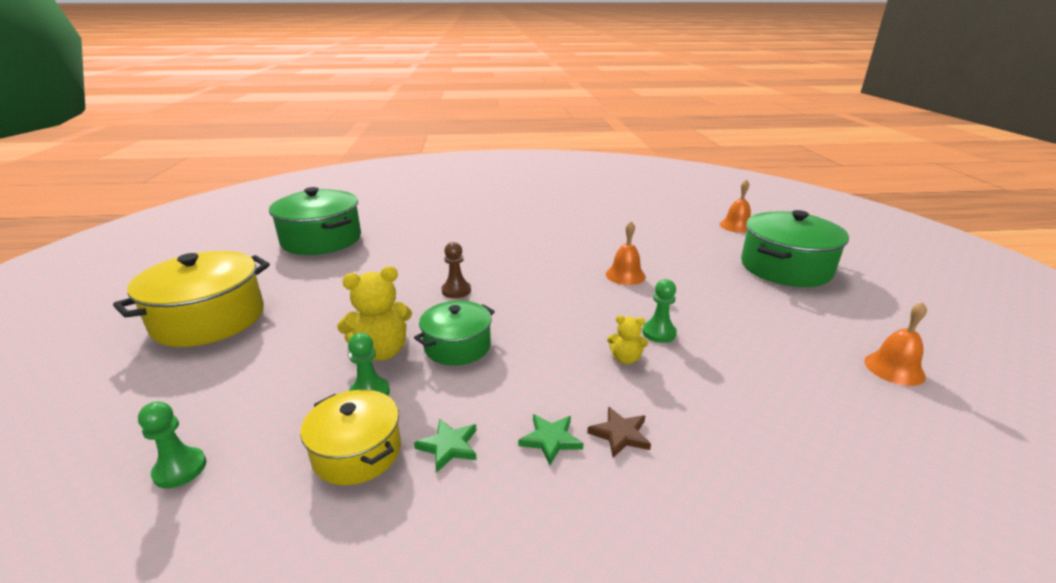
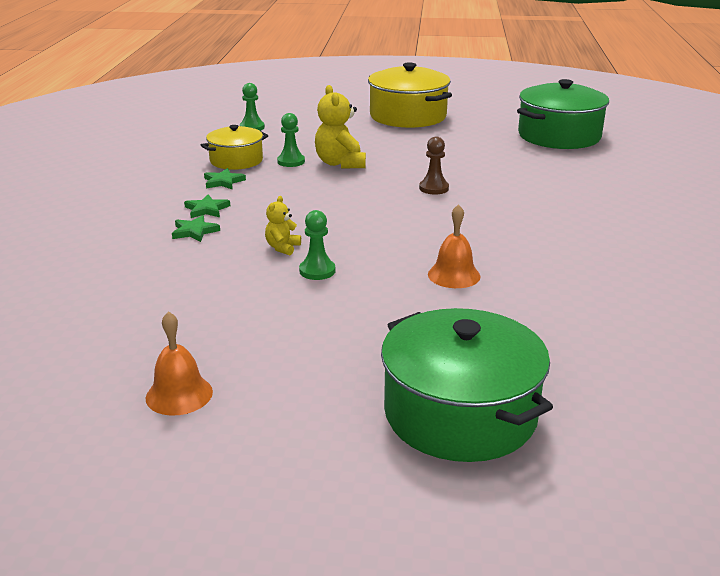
camera: 100 degrees right, 0 degrees up
(457, 346) = (336, 186): green pot -> none
(620, 434) = (194, 231): brown star -> green star
(736, 226) = (657, 422): orange bell -> none

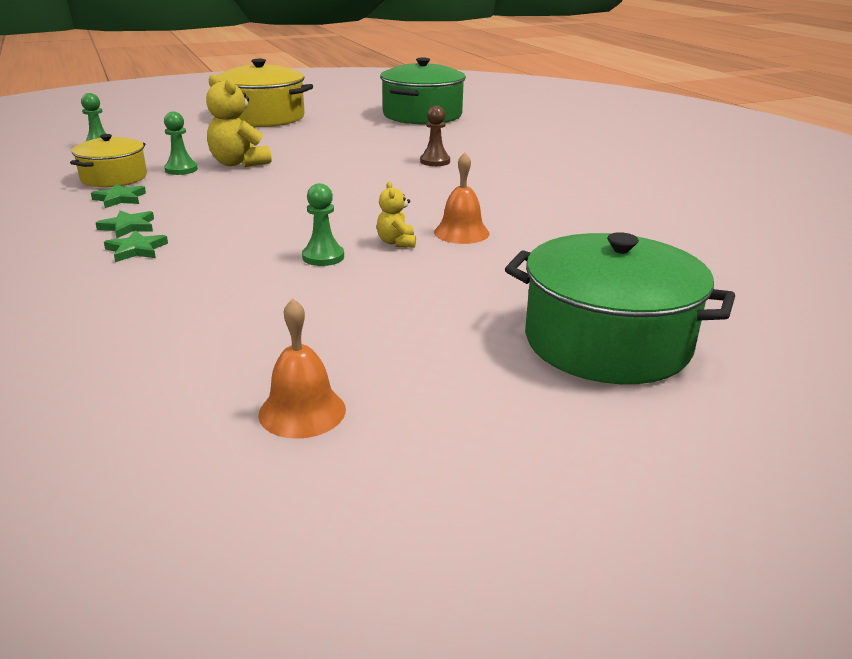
camera: 30 degrees left, 0 degrees up
(282, 248) = (260, 244): yellow teddy bear -> yellow teddy bear (396, 242)
(433, 188) = (358, 169): brown pawn -> brown pawn (435, 161)

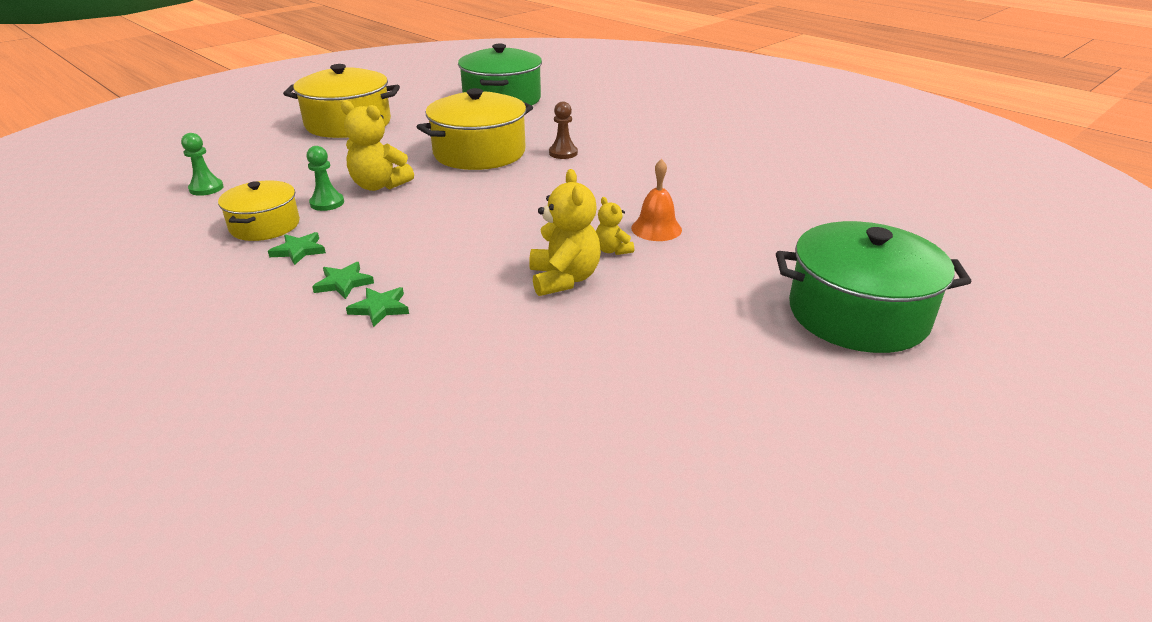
camera: 20 degrees left, 5 degrees up
(302, 411) = (696, 441): orange bell -> none
(323, 257) = (564, 279): green pawn -> yellow teddy bear
(355, 151) = (479, 153): none -> yellow pot

